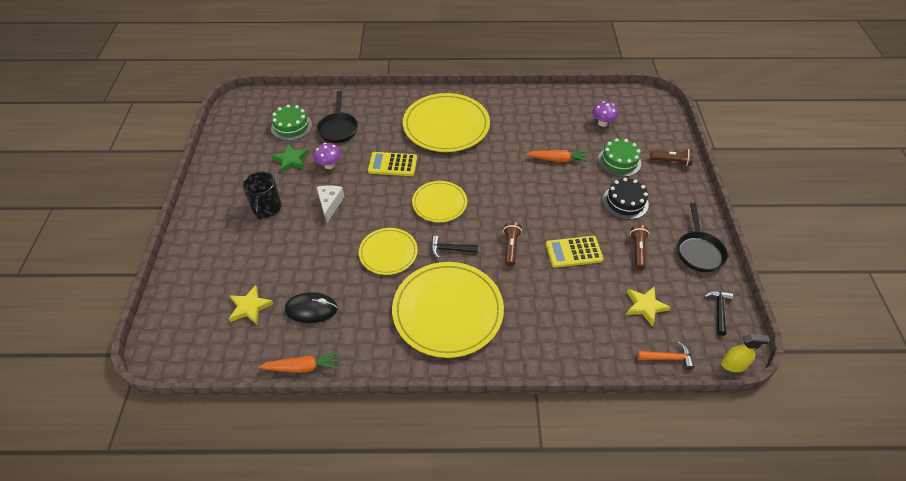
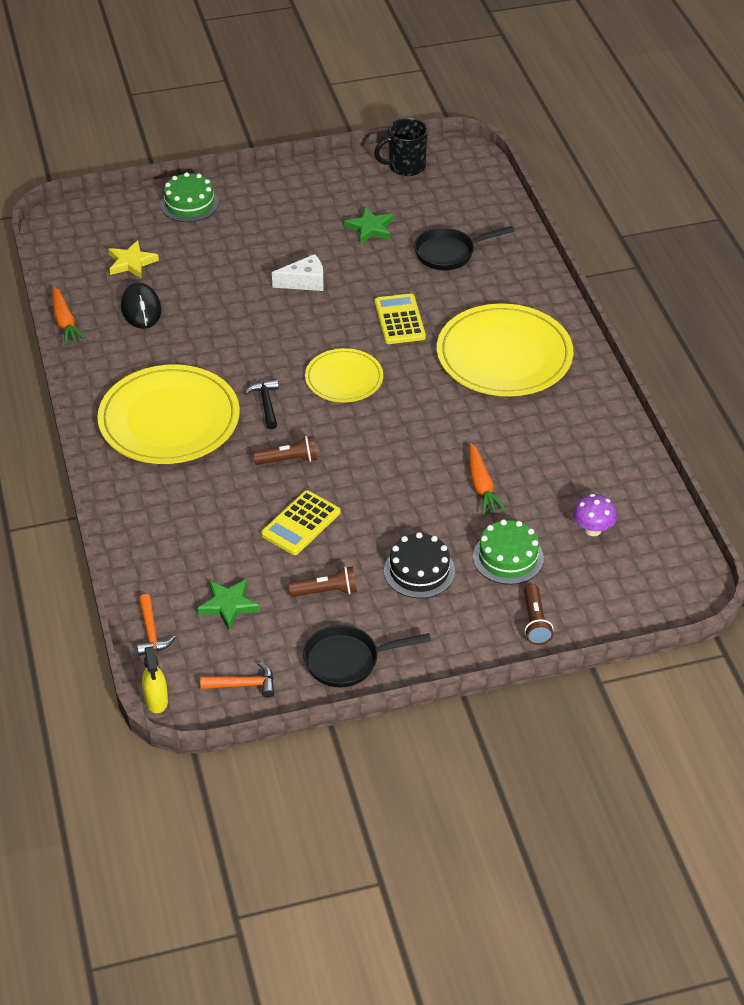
camera: 75 degrees right, 5 degrees down
(266, 208) = (279, 232): black mug -> black mug (406, 166)
(291, 126) = (433, 211): green cake -> green cake (189, 204)
(329, 165) = (374, 263): purple mushroom -> none
(388, 253) = (243, 350): yellow plate -> none
(573, 252) = (301, 523): yellow calculator -> yellow calculator turned 120 degrees counterclockwise
(645, 306) = (228, 605): yellow star -> green star
(718, 310) = (244, 685): black hammer -> orange hammer

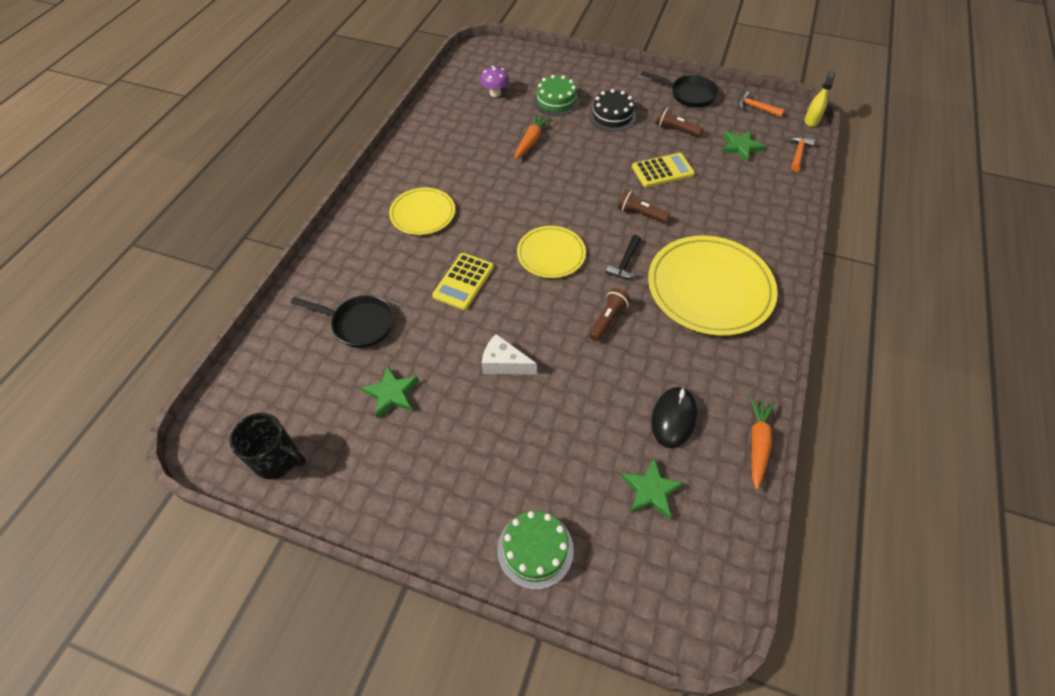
camera: 145 degrees left, 10 degrees up
(131, 262) = (650, 490): yellow star -> green star
(504, 355) = (422, 213): yellow plate -> yellow plate, size x0.57
(535, 622) = (573, 70): brown flashlight -> brown flashlight (608, 320)

